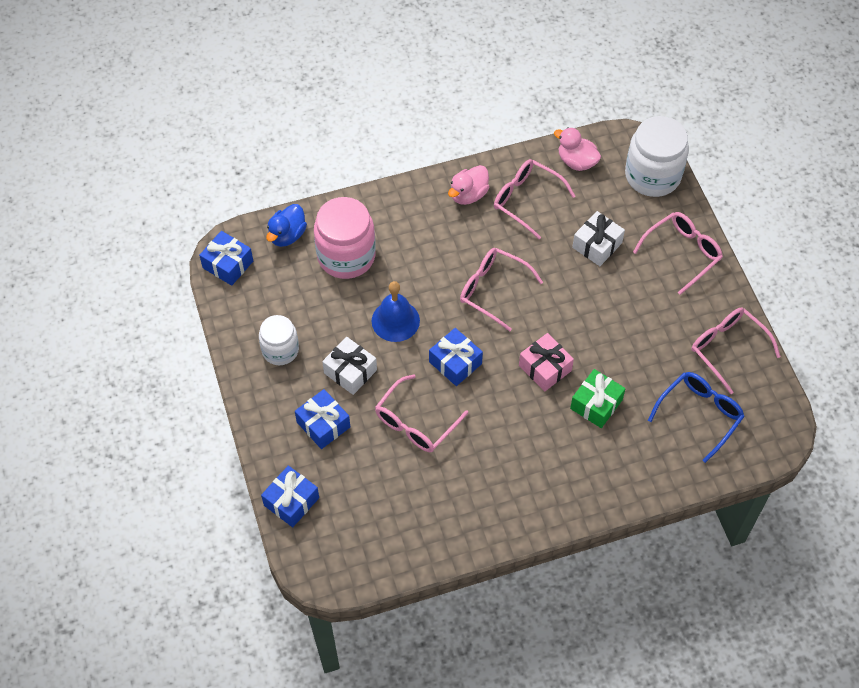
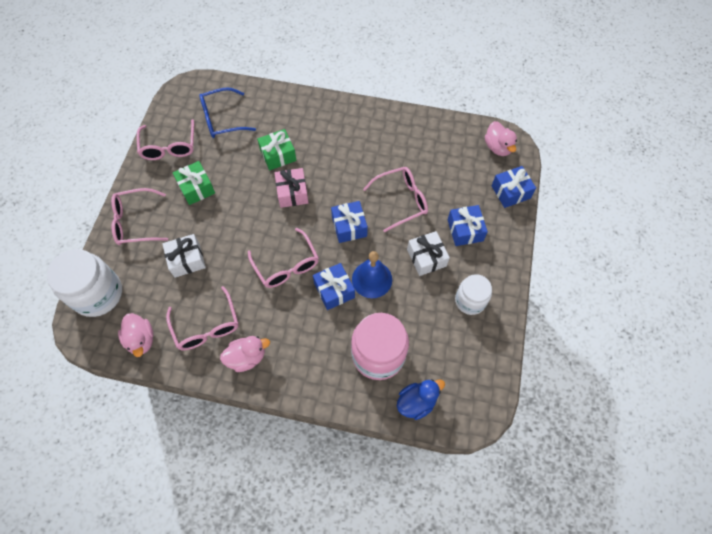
camera: 150 degrees left, 5 degrees up
(228, 264) = (480, 400): blue gift -> blue gift (334, 290)
(335, 558) = (497, 147): none -> pink duck
(653, 319) = (196, 188): none -> green gift

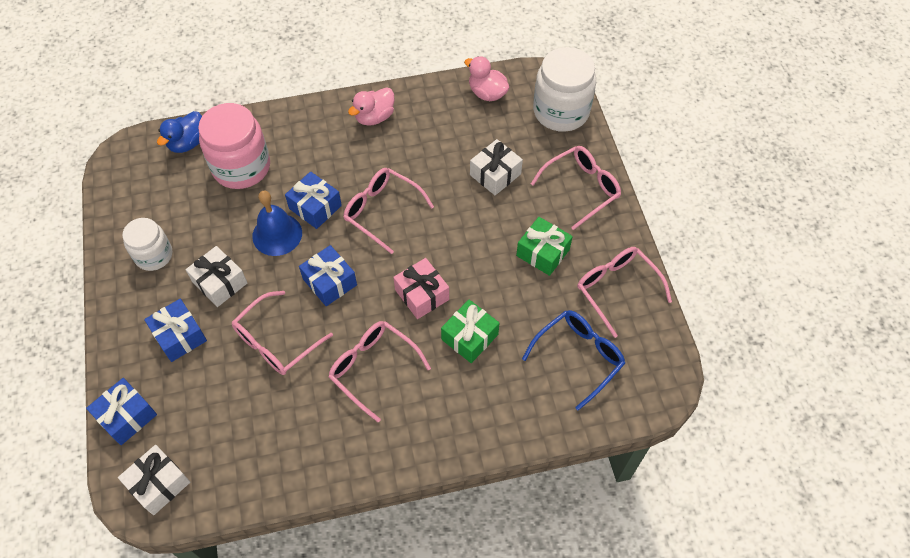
camera: 155 degrees right, 5 degrees down
(206, 326) = (431, 126): pink glasses -> pink glasses (373, 368)
(497, 147) = (159, 484): pink duck -> white gift

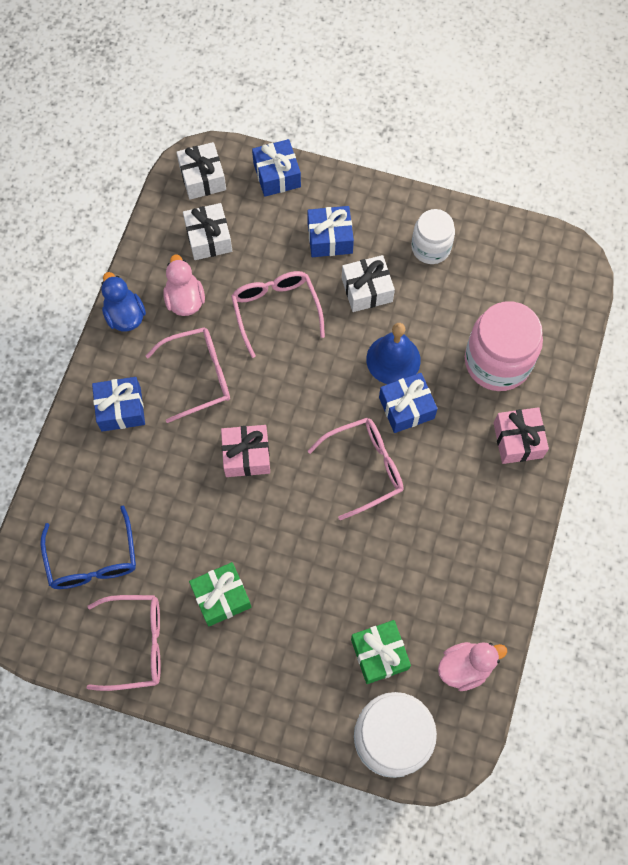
camera: 120 degrees right, 10 degrees up
(188, 143) = (557, 324): blue duck -> blue duck (125, 315)
(302, 129) = (518, 440): none -> pink gift
(330, 282) = (310, 381): blue gift -> blue gift (121, 409)
(374, 117) = (495, 523): pink duck -> pink duck (185, 300)
(469, 337) = (176, 474): green gift -> green gift (379, 654)
(495, 174) = (345, 607): white gift -> white gift (209, 238)
(581, 188) = (273, 689): pink glasses -> none

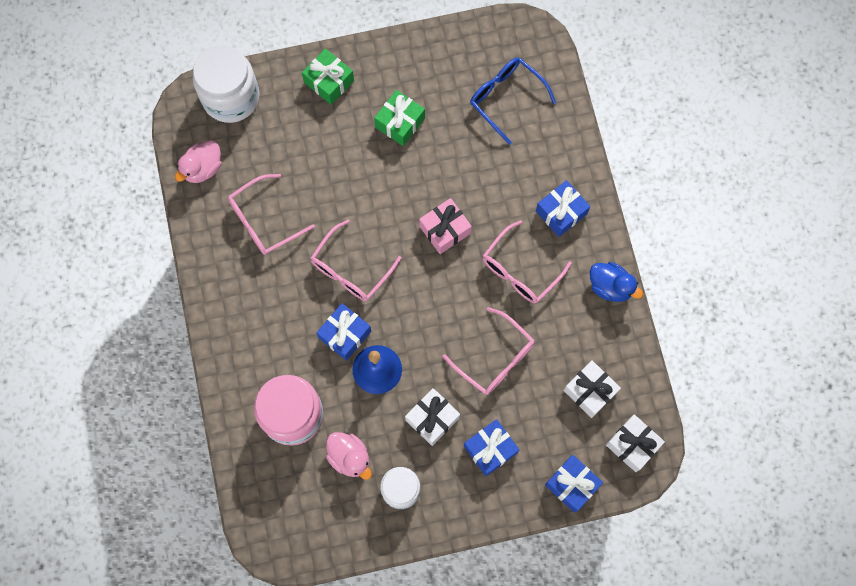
camera: 150 degrees right, 5 degrees up
(136, 644) = (438, 62): pink glasses -> pink glasses (264, 221)
(185, 300) = (572, 326): pink duck -> pink duck (349, 457)
(379, 654) = (267, 145): green gift -> green gift (329, 81)
(518, 440) = (244, 356): pink gift -> none

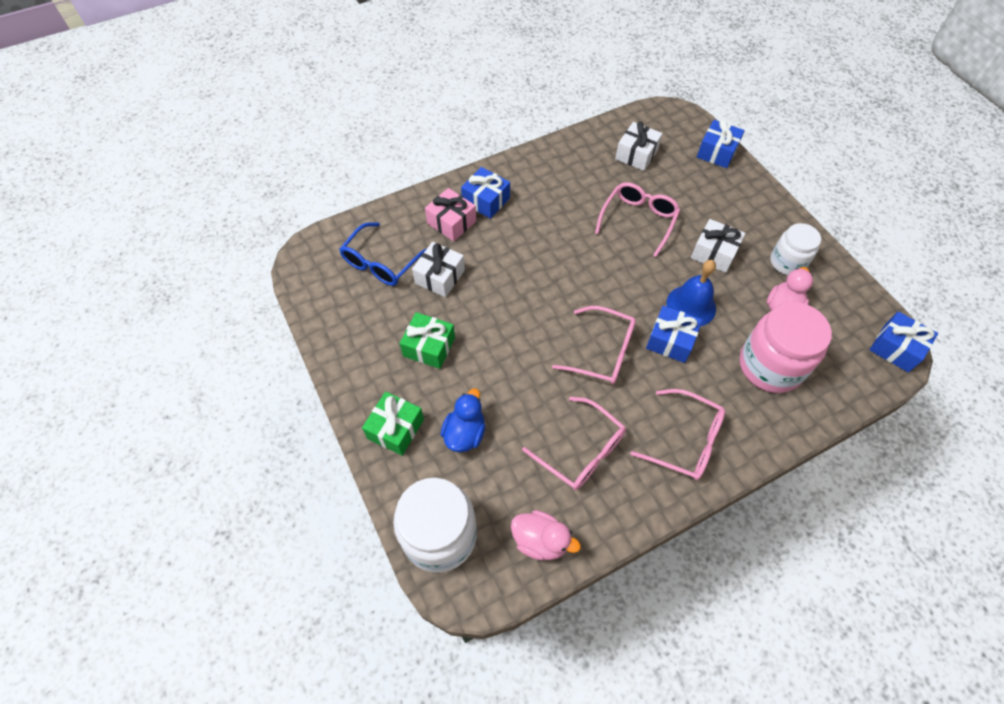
camera: 105 degrees left, 15 degrees down
(445, 230) = (532, 282): pink gift -> pink gift (451, 222)
(490, 449) = (718, 208): blue gift -> blue gift (896, 348)
(520, 270) = (551, 219): pink glasses -> pink glasses (686, 441)
(610, 286) = (542, 157): blue duck -> blue duck (465, 433)
(632, 445) = (666, 123): white gift -> white gift (440, 276)

